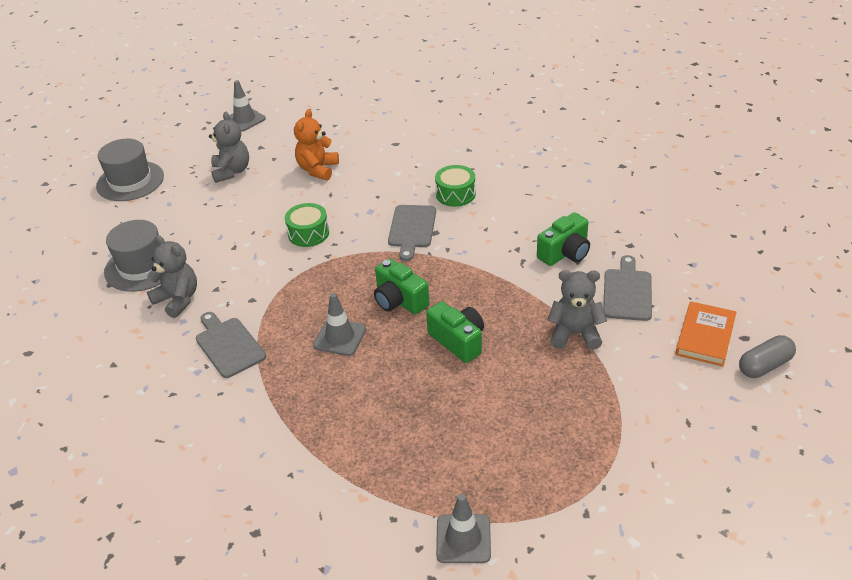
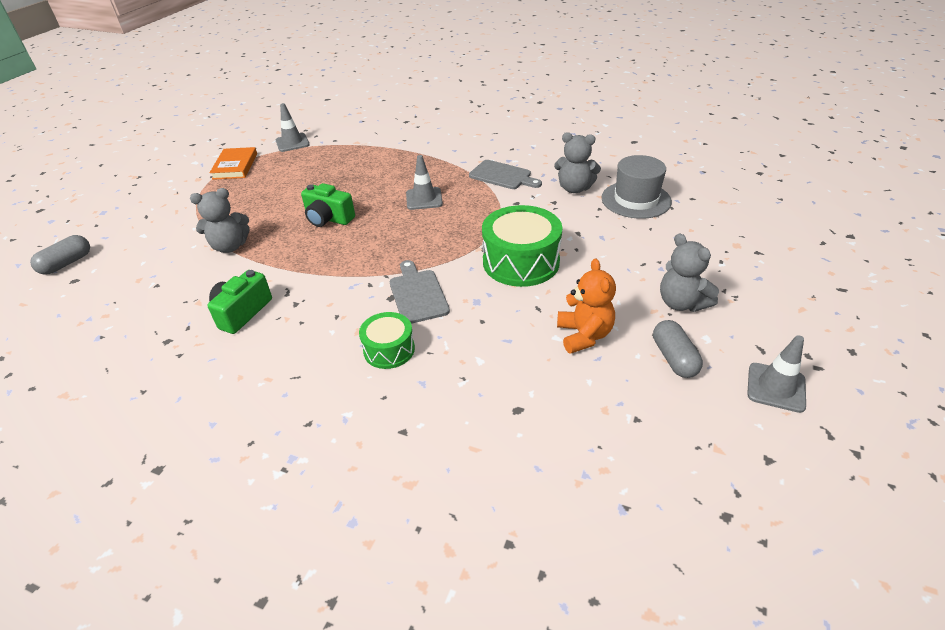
camera: 155 degrees right, 0 degrees up
(130, 181) = (771, 261): grey hat -> none
(279, 144) = (674, 358): none -> grey capsule
(308, 233) = (521, 262): green drum -> green drum, size x1.75
(399, 300) = (392, 232): green camera -> none
(627, 292) = (178, 291): grey cutting board -> none
(705, 336) = (111, 272): orange book -> orange book (235, 166)

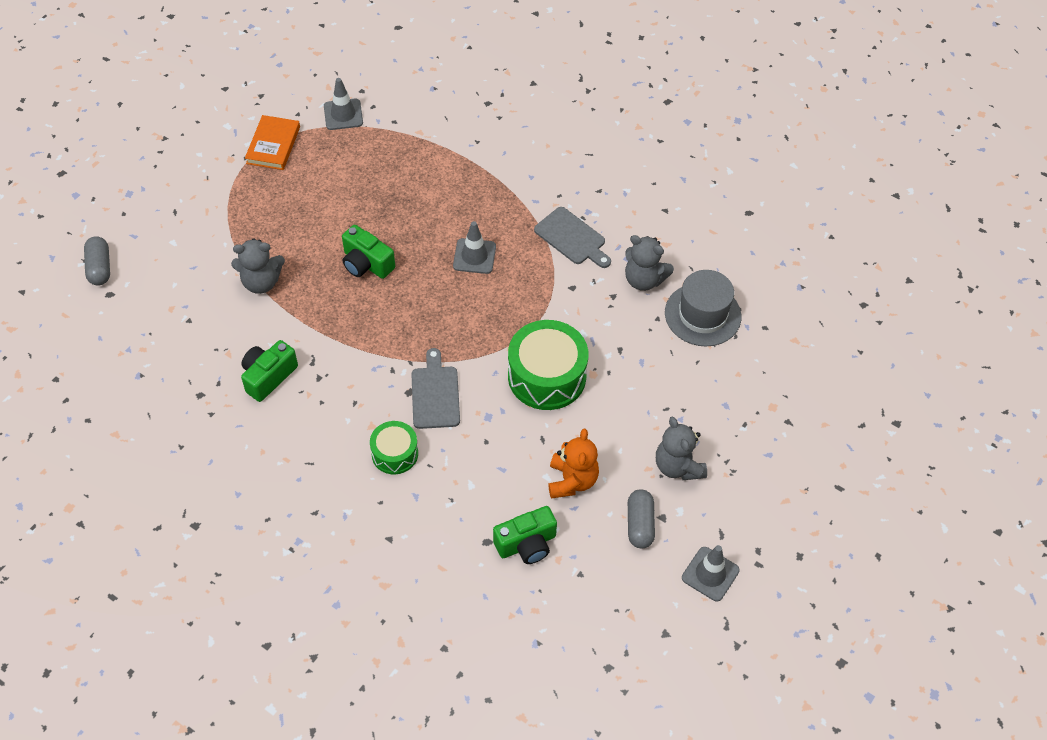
camera: 10 degrees right, 15 degrees up
(67, 263) = (100, 268): grey capsule -> grey capsule turned 60 degrees counterclockwise
(563, 402) = (526, 544): none -> green camera

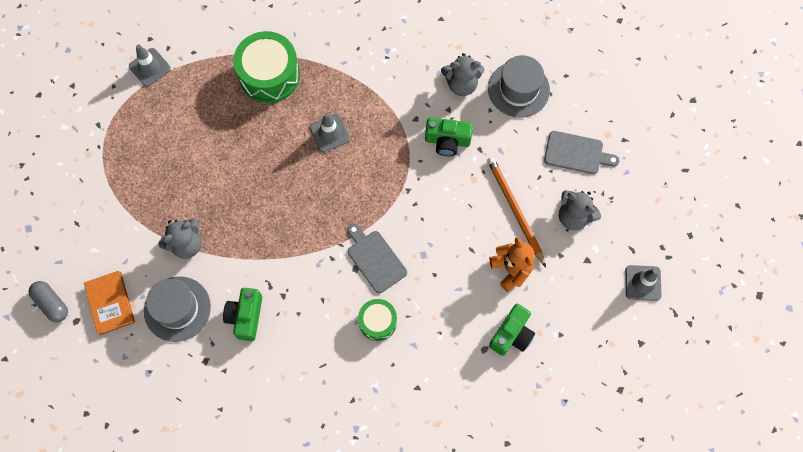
camera: 30 degrees left, 15 degrees up
(209, 334) = (177, 309): none -> grey hat
(273, 145) = (113, 123): orange book -> orange book (110, 303)
(366, 264) = (255, 184): green camera -> green camera (447, 141)
(547, 376) = (443, 199): green drum -> green drum (269, 75)
(572, 238) = (390, 78): grey cutting board -> grey cutting board (576, 153)
(617, 426) = (515, 210): none -> orange pencil
(639, 524) = (576, 274): grey capsule -> none

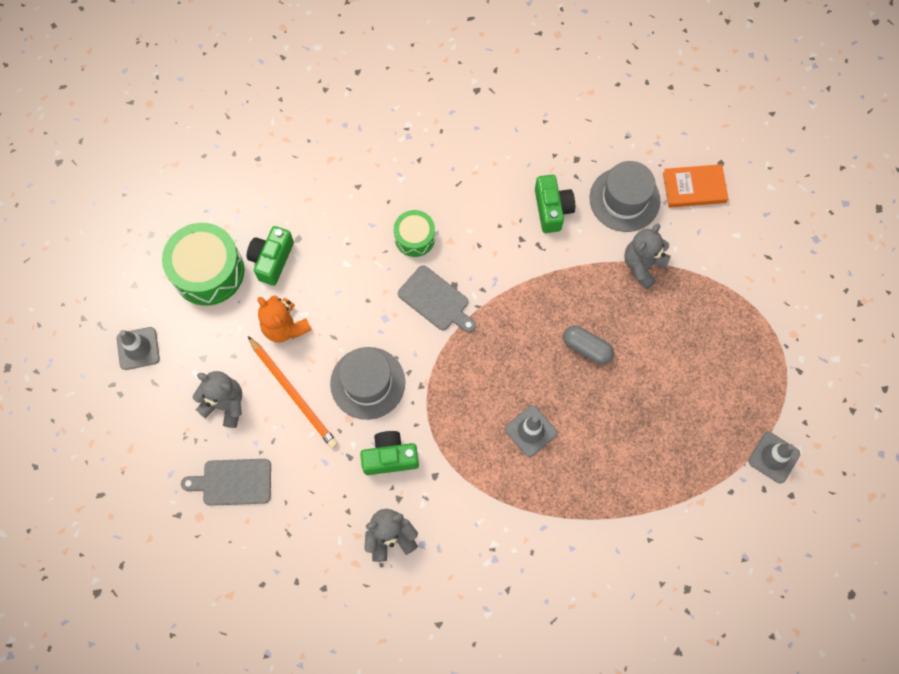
camera: 165 degrees right, 0 degrees up
(52, 303) = (752, 173): grey capsule -> grey capsule (586, 348)
(110, 303) = (694, 188): orange book -> orange book turned 60 degrees counterclockwise
(269, 75) = (627, 486): green drum -> green drum (208, 271)
(518, 89) = (318, 549): grey hat -> grey hat (367, 383)

